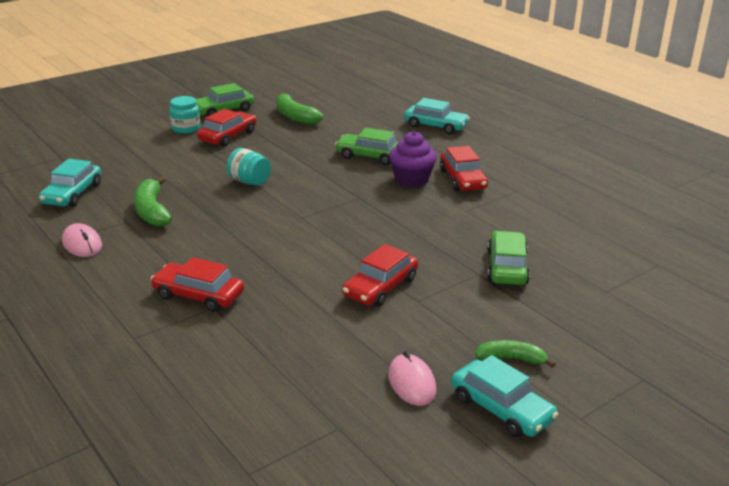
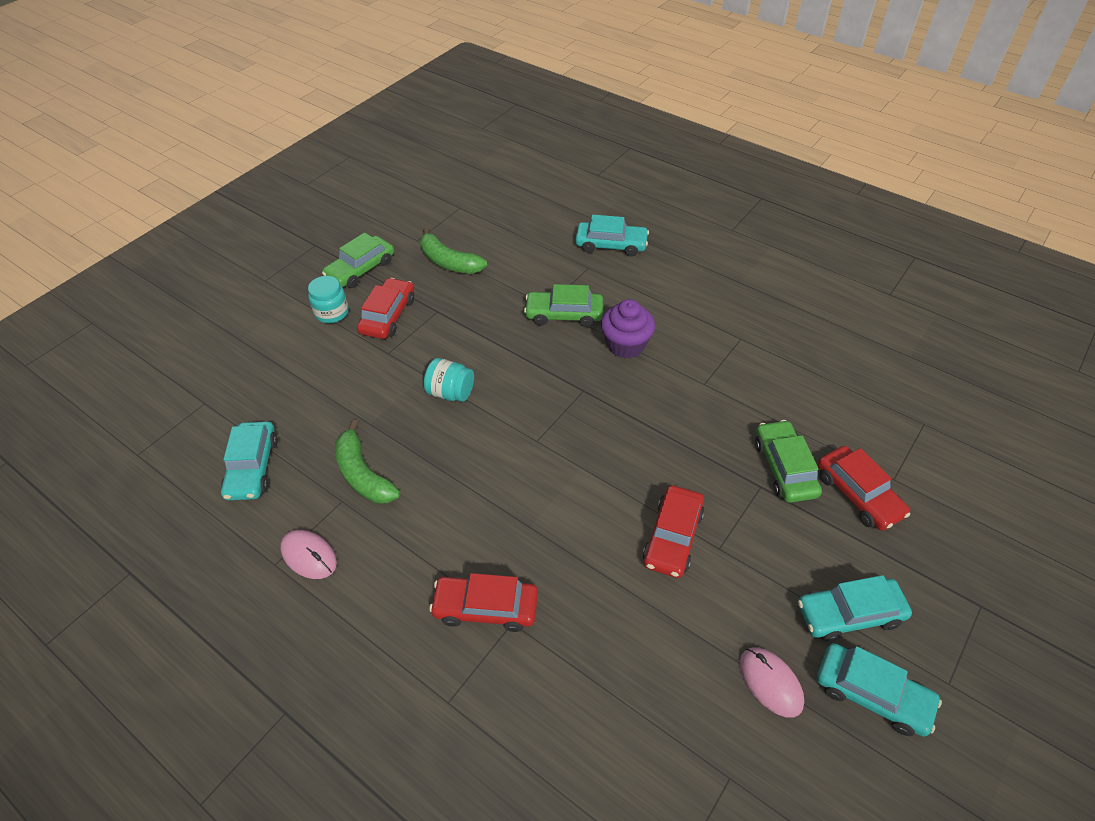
camera: 15 degrees left, 20 degrees up
(462, 179) = (678, 332): red car -> red car (858, 494)
(511, 359) = (849, 614): green banana -> turquoise car

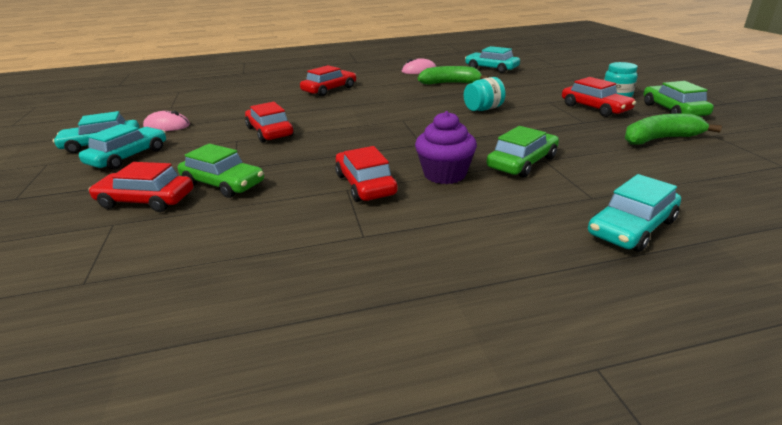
camera: 130 degrees right, 20 degrees down
(687, 378) = (365, 184): none -> red car

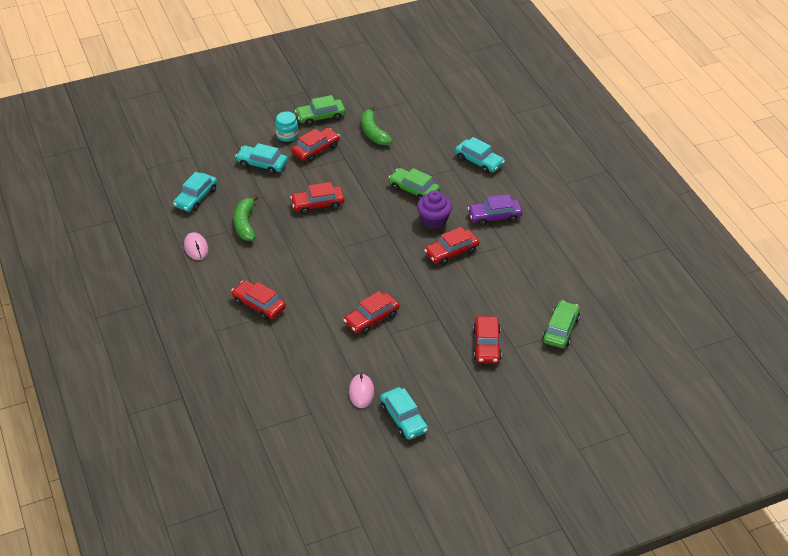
camera: 100 degrees left, 15 degrees up
(128, 156) = (426, 387): turquoise car -> turquoise car (262, 164)
(223, 184) = (460, 316): green car -> green car (561, 329)
(451, 232) = (494, 216): none -> purple car
(483, 109) = (318, 204): turquoise jar -> red car

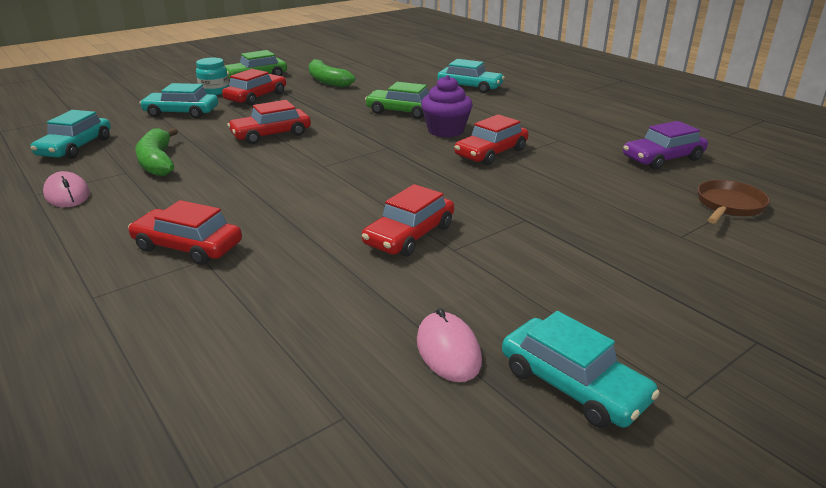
camera: 15 degrees left, 15 degrees down
(486, 345) = (633, 239): red car -> none
(494, 216) = (524, 120): purple car -> purple car (662, 158)
(561, 329) = (728, 205): green car -> brown pan

